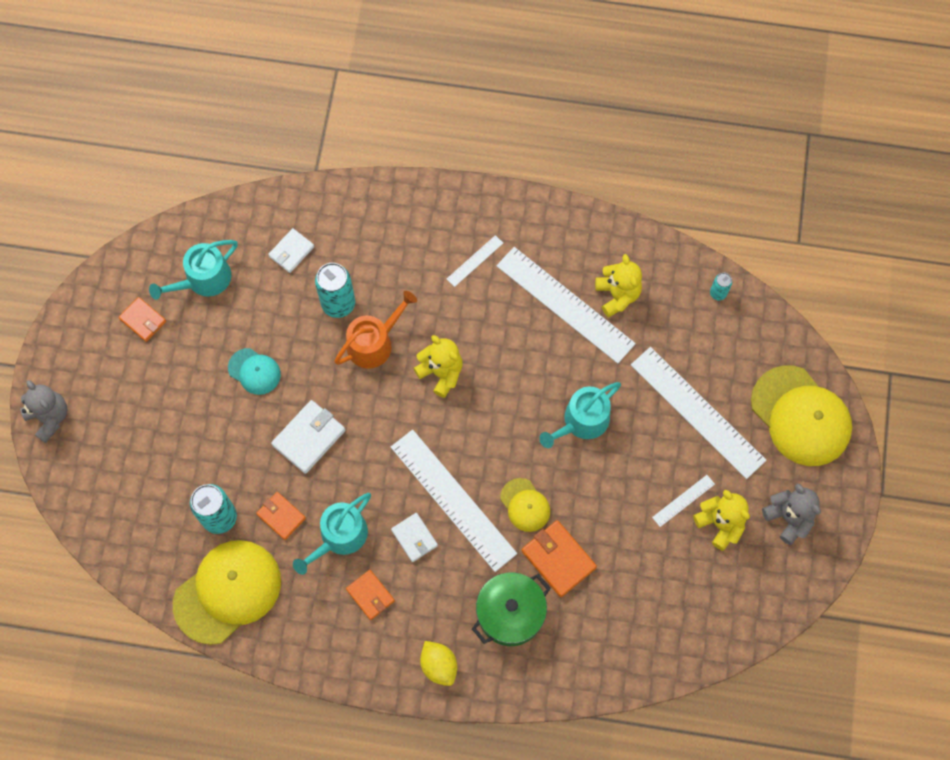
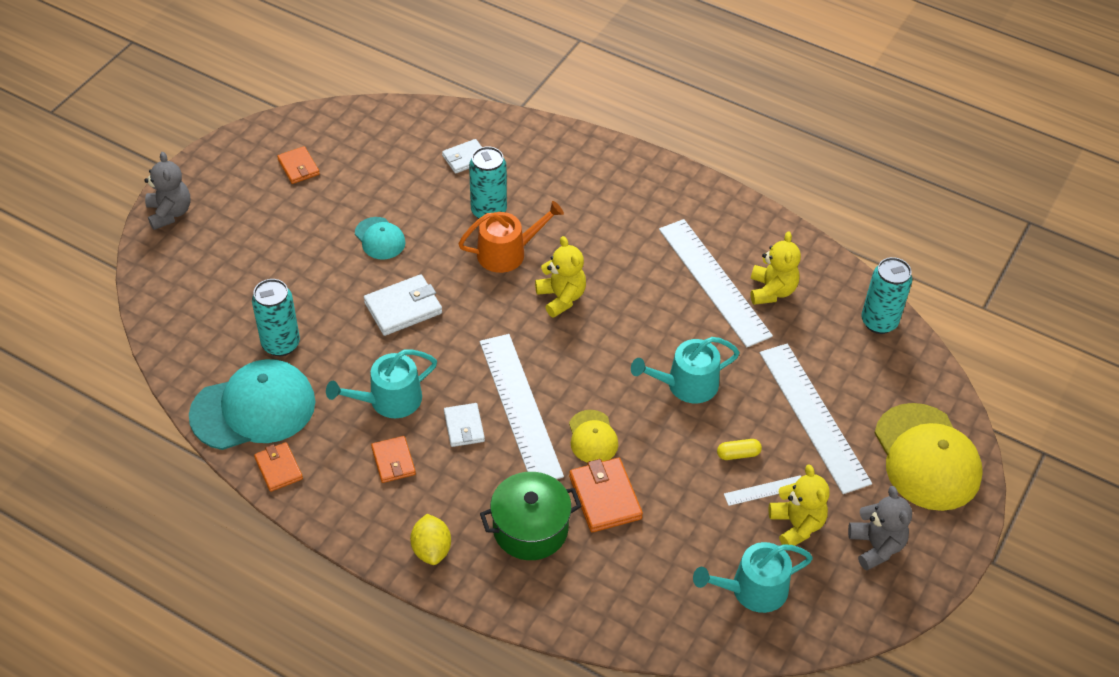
camera: 20 degrees right, 20 degrees down
(203, 280) = (371, 154): turquoise watering can -> turquoise watering can (752, 589)
(227, 592) = (253, 408): yellow cap -> turquoise cap
(281, 516) = (341, 363): orange wallet -> orange wallet (278, 468)
(475, 261) = (639, 219): white ruler -> none
(649, 474) = (738, 454): none -> yellow capsule
(718, 293) = (879, 322): turquoise can -> turquoise can, size x1.95

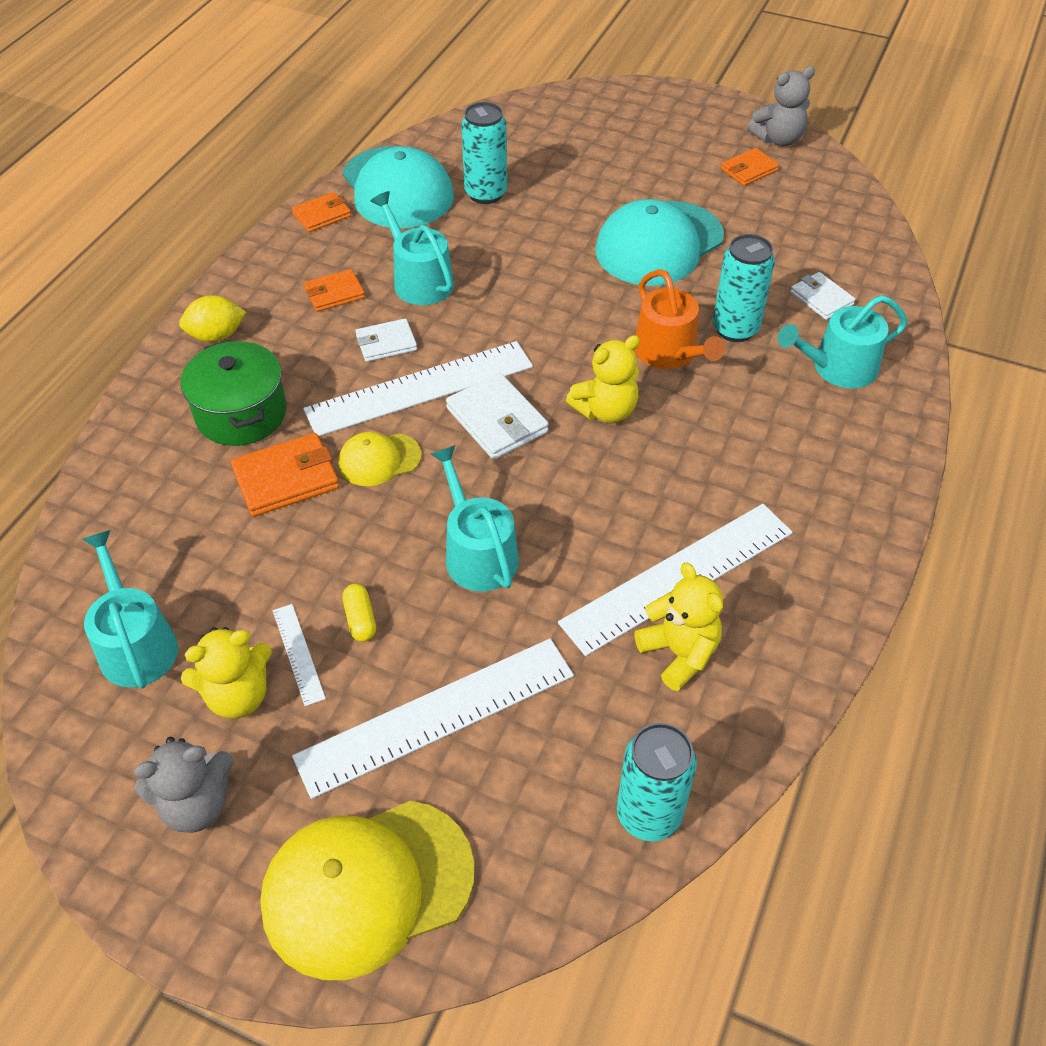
camera: 85 degrees right, 0 degrees up
(170, 213) = (648, 97): grey teddy bear -> grey teddy bear (778, 139)
(380, 238) = (659, 244): turquoise cap -> turquoise cap, size x1.97
(403, 308) = (556, 275): white wallet -> white wallet (497, 420)
(538, 166) = (837, 368): none -> turquoise watering can
(771, 291) = (679, 653): yellow teddy bear -> yellow teddy bear turned 120 degrees counterclockwise

